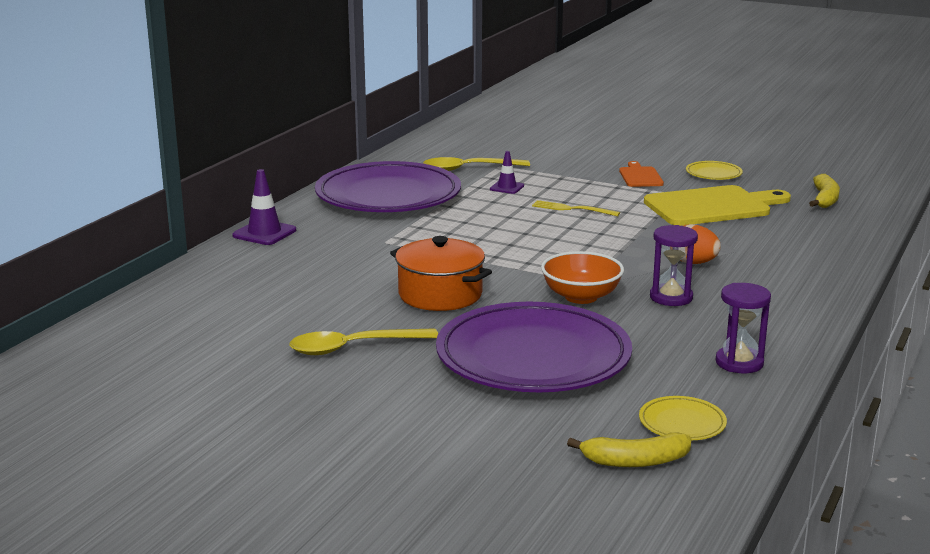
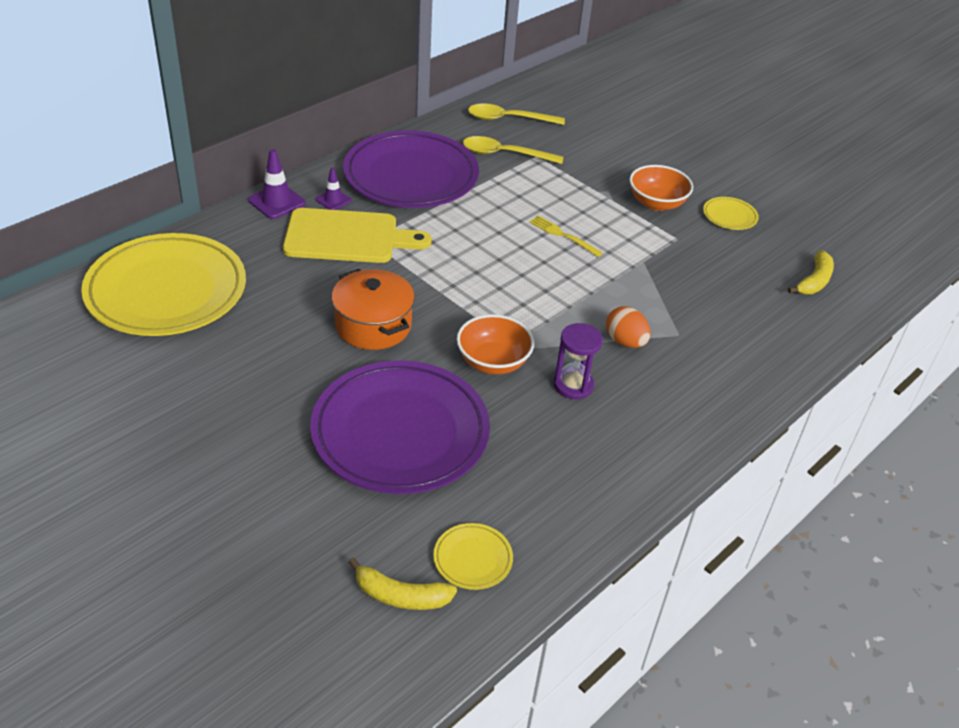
camera: 15 degrees right, 20 degrees up
(199, 310) = (166, 291): none -> yellow plate
(353, 347) = (259, 376): yellow spoon -> yellow spoon (508, 119)
(507, 187) = (523, 189): purple traffic cone -> purple traffic cone (333, 200)
(640, 176) = (656, 203): orange cutting board -> orange bowl
(712, 206) = (696, 265): yellow cutting board -> yellow cutting board (347, 237)
(739, 363) = (576, 493): purple hourglass -> none

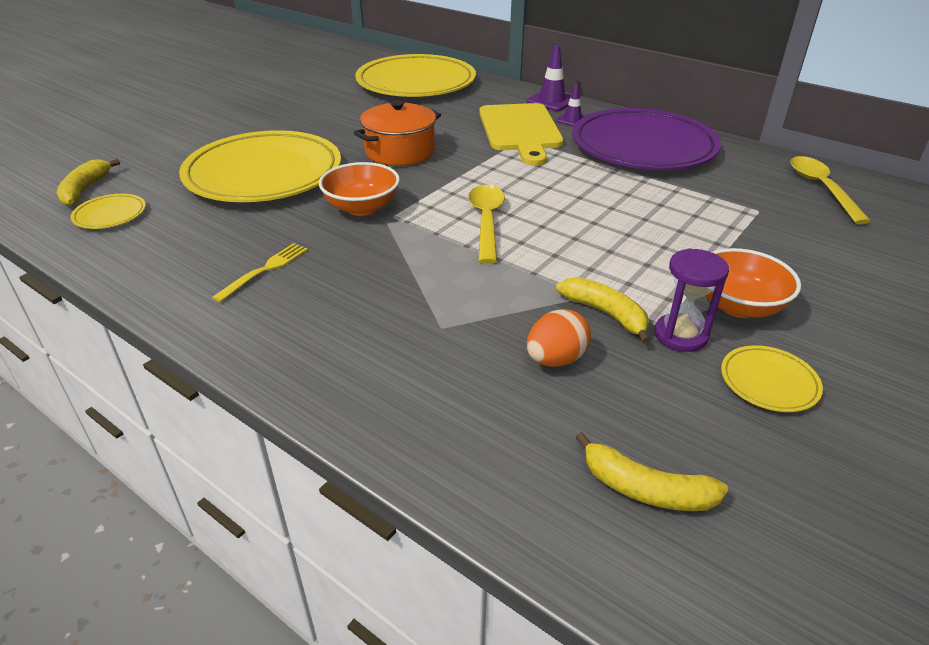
camera: 85 degrees right, 5 degrees down
(400, 432) = (264, 174): purple plate -> yellow plate
(504, 154) = (739, 191): yellow spoon -> yellow spoon (486, 221)
(562, 235) = (602, 235): yellow fork -> yellow fork (265, 270)
(573, 385) = (332, 253): purple hourglass -> purple hourglass (680, 335)
(625, 342) = (414, 285): orange egg -> orange egg (555, 359)
(664, 258) = (605, 314): none -> yellow banana

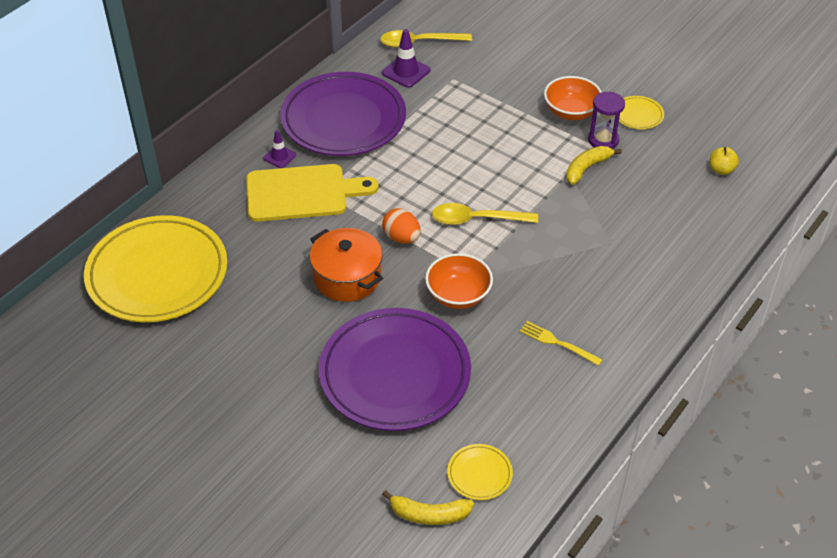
camera: 90 degrees left, 10 degrees up
(264, 174) = (395, 374): yellow plate -> purple plate
(552, 101) = (229, 167): purple traffic cone -> purple traffic cone (406, 72)
(555, 359) = (634, 193): orange egg -> orange egg (401, 238)
(645, 489) = (721, 170): yellow banana -> yellow apple

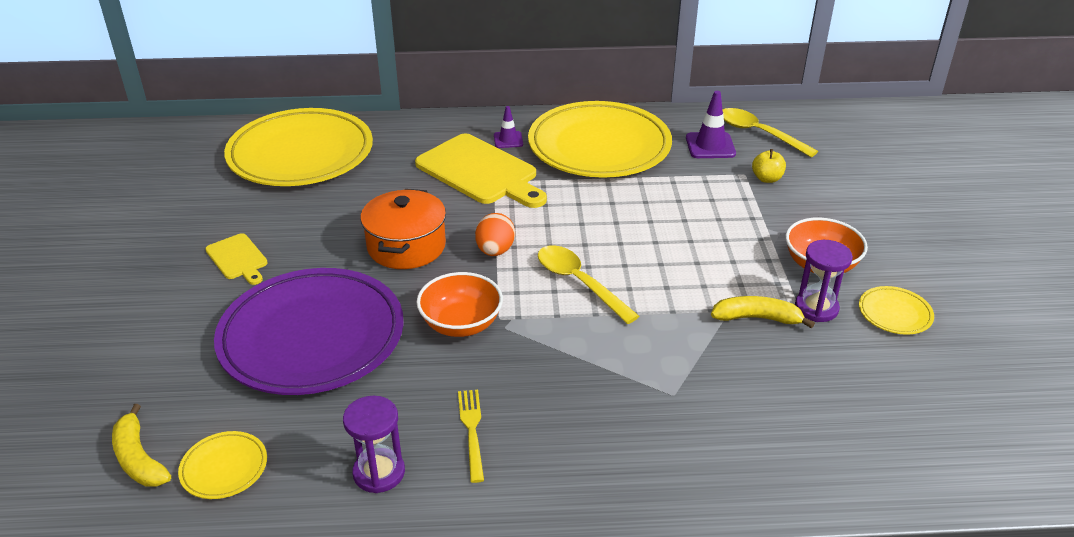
camera: 50 degrees right, 10 degrees down
(259, 372) = (238, 258): none -> yellow cutting board
(343, 119) = (599, 146): purple plate -> yellow plate
(552, 402) = (379, 473): none -> purple hourglass
(721, 170) = (918, 426): yellow apple -> yellow apple (767, 179)

